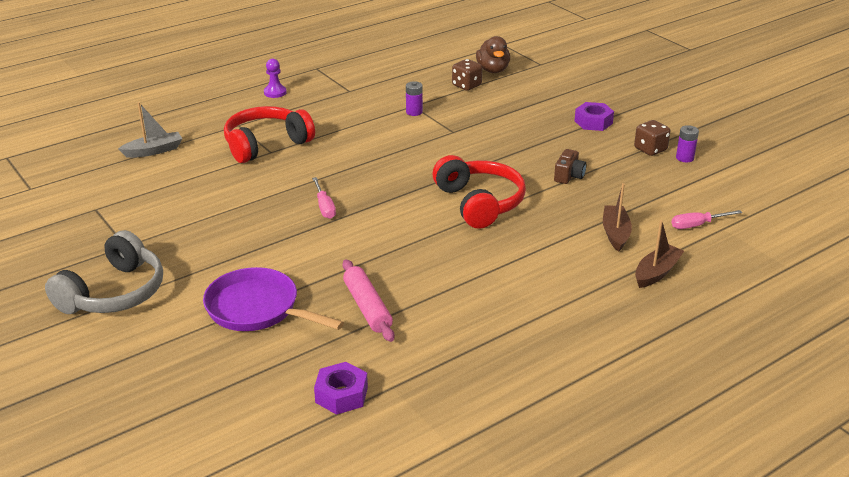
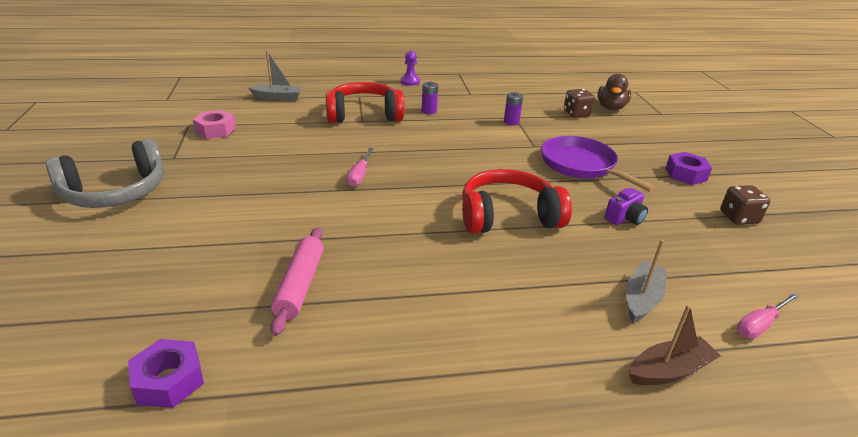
camera: 25 degrees right, 0 degrees up
(132, 205) = (215, 130): none -> pink nut
(257, 309) = (203, 248): purple pan -> purple pan (581, 166)
(479, 203) = (508, 216): red headphones -> red headphones turned 105 degrees counterclockwise
(569, 176) = (625, 218): brown camera -> purple camera
(615, 233) = (641, 299): brown boat -> grey boat
(684, 158) = (779, 239): purple battery -> purple battery (429, 111)
(697, 225) = (760, 325): pink screwdriver -> pink screwdriver turned 45 degrees counterclockwise

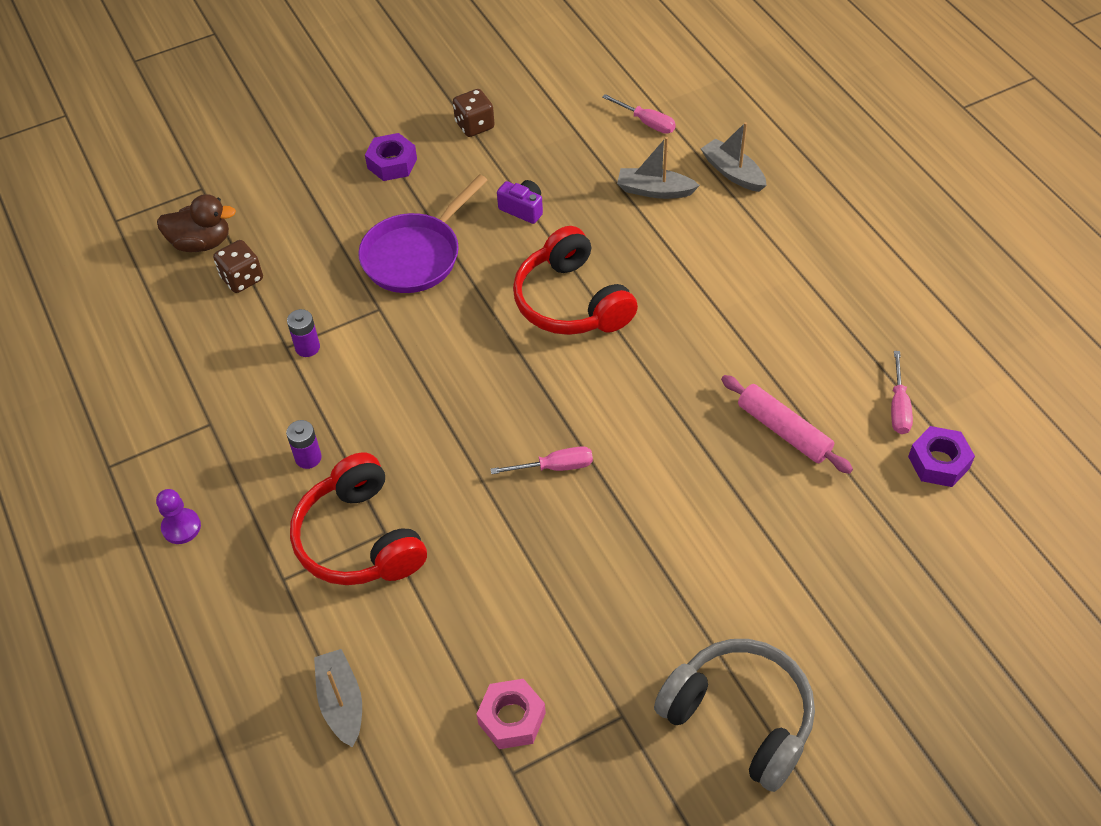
camera: 105 degrees left, 20 degrees up
(258, 378) = (898, 406): none -> pink screwdriver
(300, 285) = (783, 430): pink rolling pin -> pink rolling pin turned 60 degrees clockwise
(669, 370) = (732, 173): brown boat -> grey boat

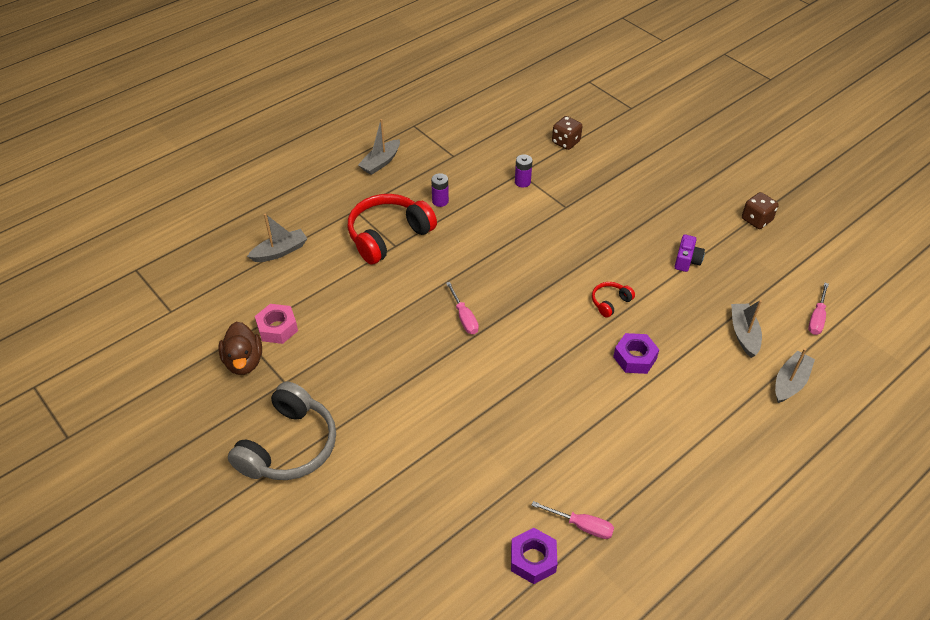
camera: 75 degrees right, 5 degrees down
(181, 527) = (380, 162): purple pawn -> grey boat
(201, 243) = (587, 119): brown duck -> brown duck (244, 361)
(392, 163) = (696, 186): purple nut -> purple nut (635, 358)
(415, 255) = (618, 214): purple pan -> none
(571, 302) = (610, 302): red headphones -> red headphones, size x0.46
(783, 430) = (533, 447): pink rolling pin -> none
(898, 406) = (581, 525): pink screwdriver -> pink screwdriver turned 150 degrees counterclockwise

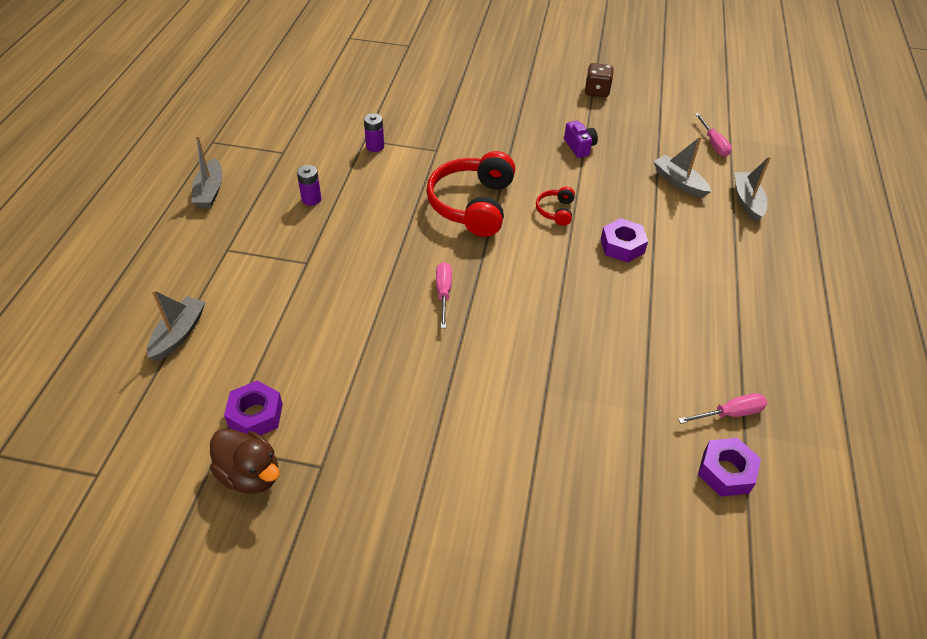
camera: 40 degrees left, 0 degrees up
(277, 328) = (255, 415): pink nut -> purple nut
(289, 446) = (394, 530): grey headphones -> none
(388, 235) = (289, 257): red headphones -> red headphones (472, 205)
(464, 317) = (443, 293): pink screwdriver -> pink screwdriver turned 120 degrees counterclockwise
(566, 142) = (380, 96): brown dice -> none

